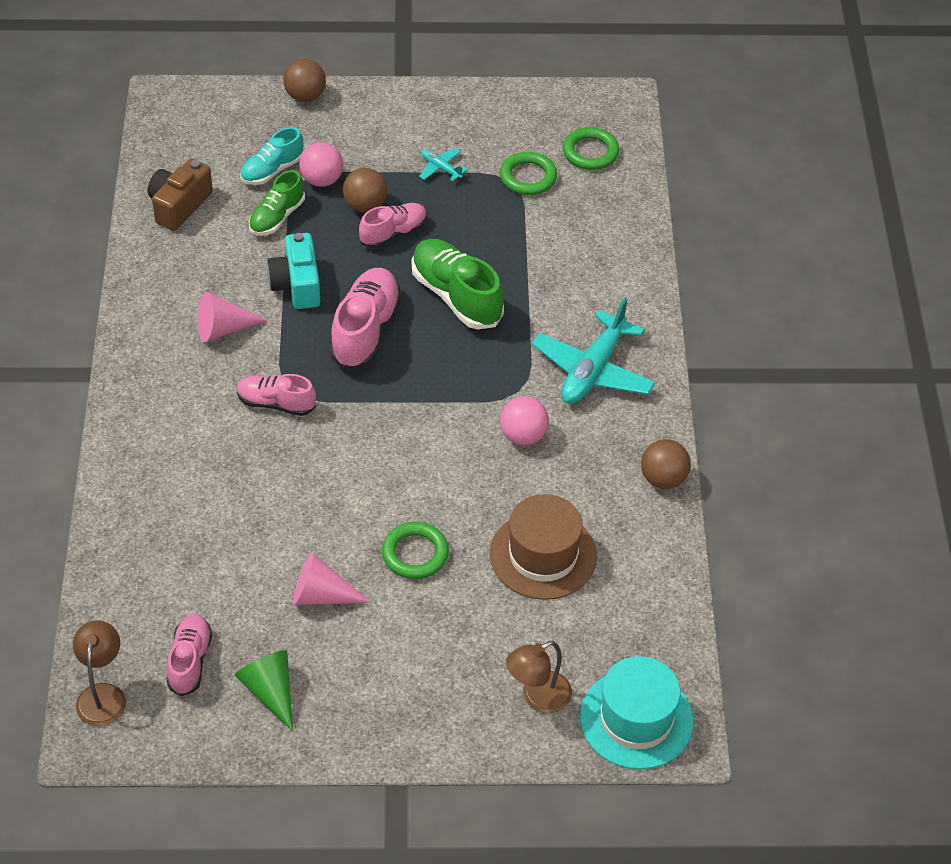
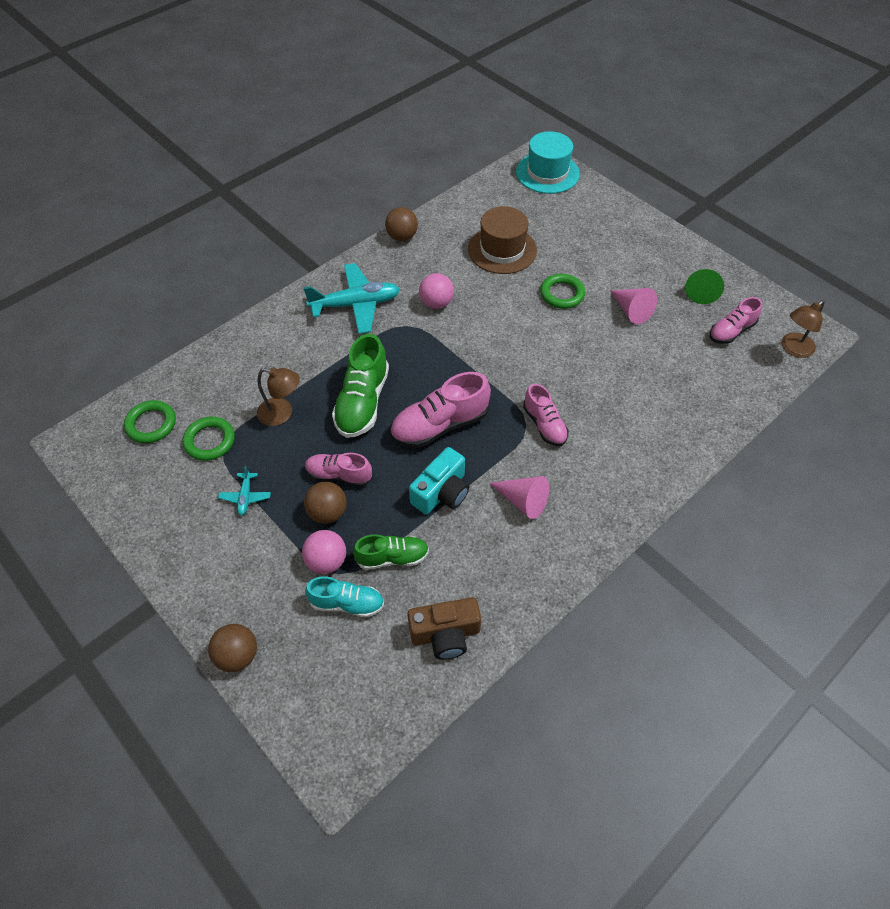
camera: 130 degrees left, 5 degrees up
(538, 697) = (578, 206): brown lamp -> brown lamp (282, 413)

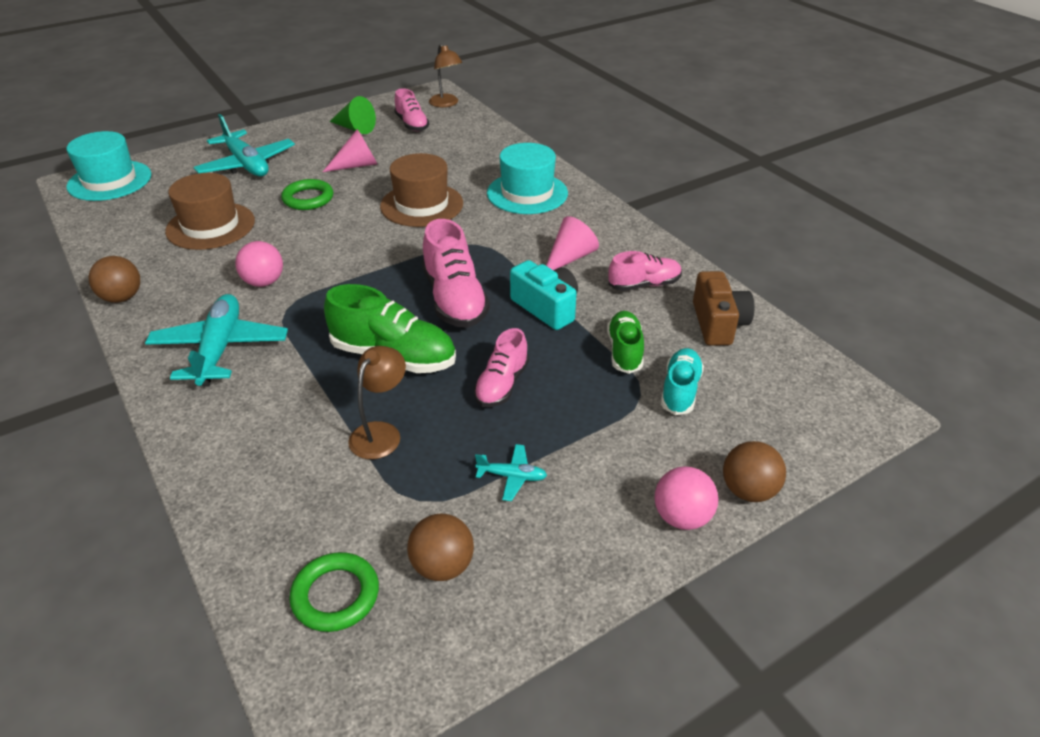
camera: 80 degrees left, 15 degrees down
(209, 441) = (400, 516): green ring -> none
(326, 561) = (623, 403): pink ball -> pink ball (682, 517)
(328, 512) = (554, 398): brown ball -> brown ball (442, 566)
(544, 425) = (480, 233): pink shoe -> pink shoe (644, 284)
(578, 373) = (422, 205): none -> brown hat
(603, 239) = (246, 164): none -> turquoise plane
(629, 451) = (527, 193): none -> turquoise hat

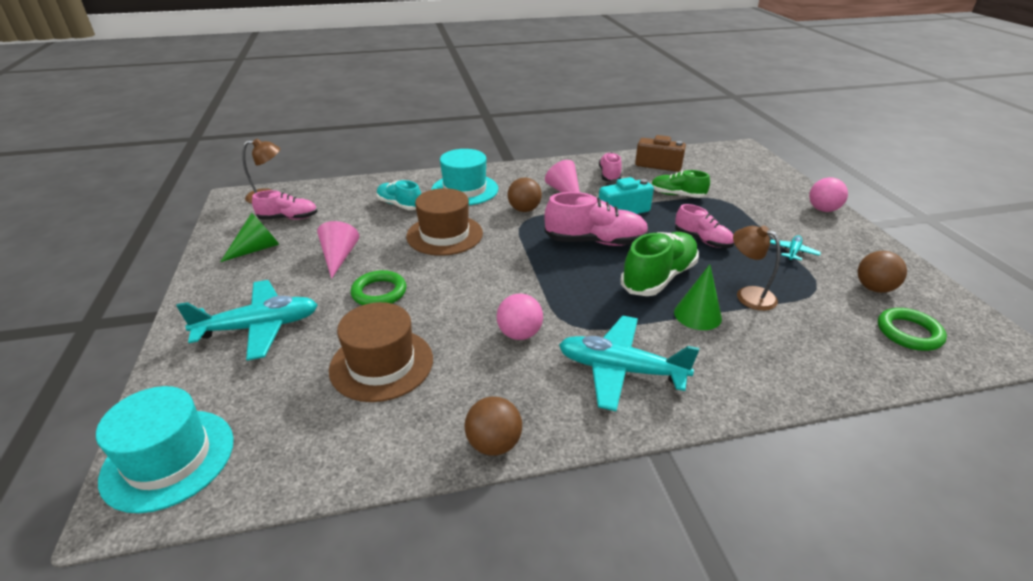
camera: 70 degrees left, 5 degrees down
(325, 392) = (697, 315): none -> green cone
(680, 390) = (718, 188): turquoise shoe -> turquoise shoe (399, 205)
(748, 491) = (801, 189): brown ball -> brown ball (524, 210)

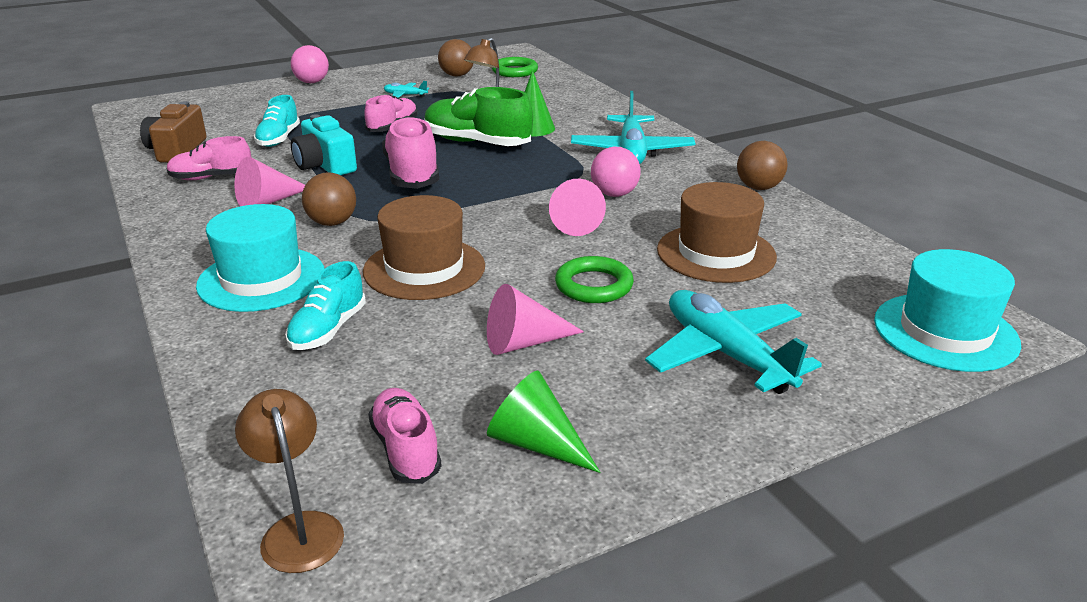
camera: 105 degrees left, 5 degrees down
(475, 301) = (574, 223): none -> pink cone
(677, 195) = (278, 139): green shoe -> turquoise shoe

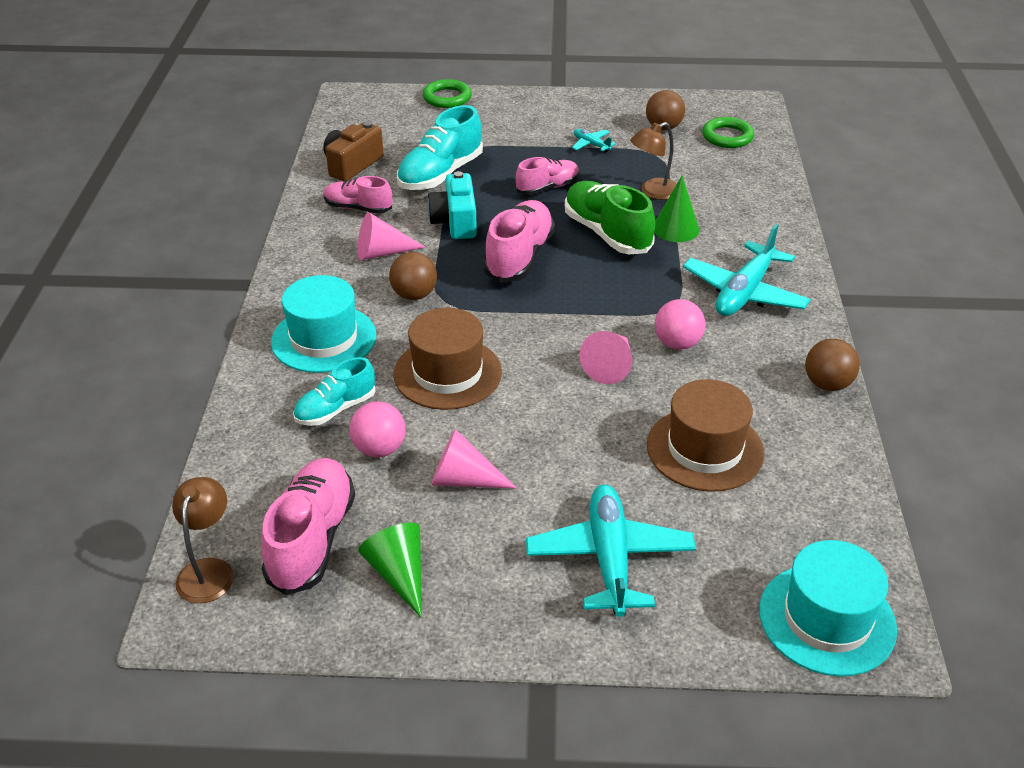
camera: 30 degrees right, 10 degrees up
(278, 139) = (440, 174): turquoise shoe -> turquoise shoe, size x1.60
(312, 82) = (520, 101): pink ball -> pink ball (379, 449)
(406, 449) = (312, 539): pink shoe -> pink shoe, size x1.60
(594, 285) = (566, 444): green ring -> green ring (447, 98)

